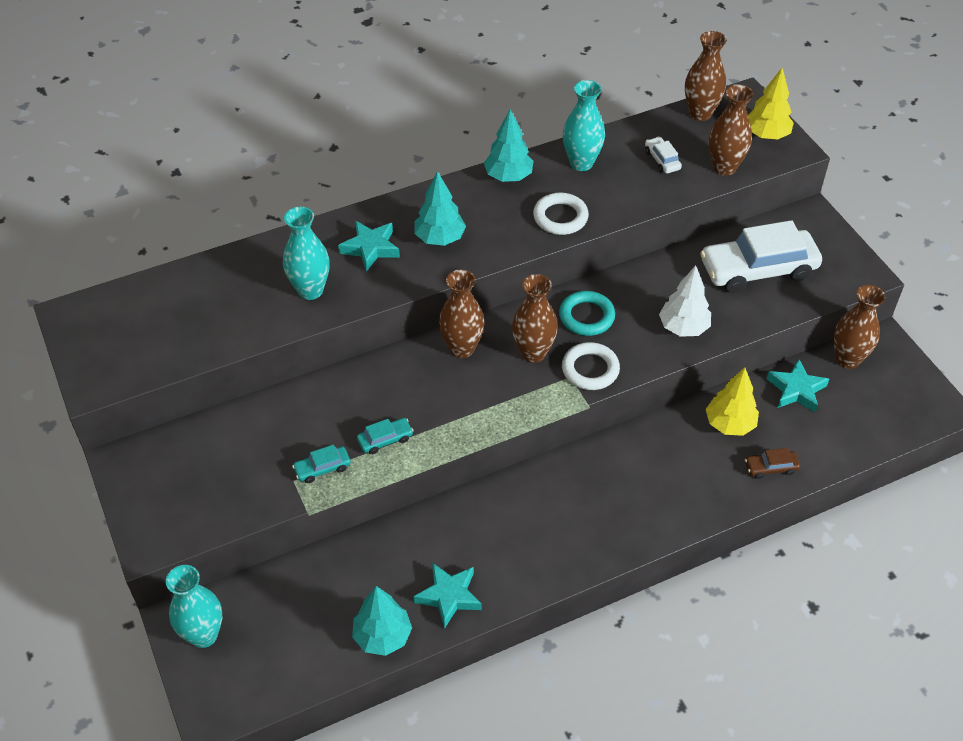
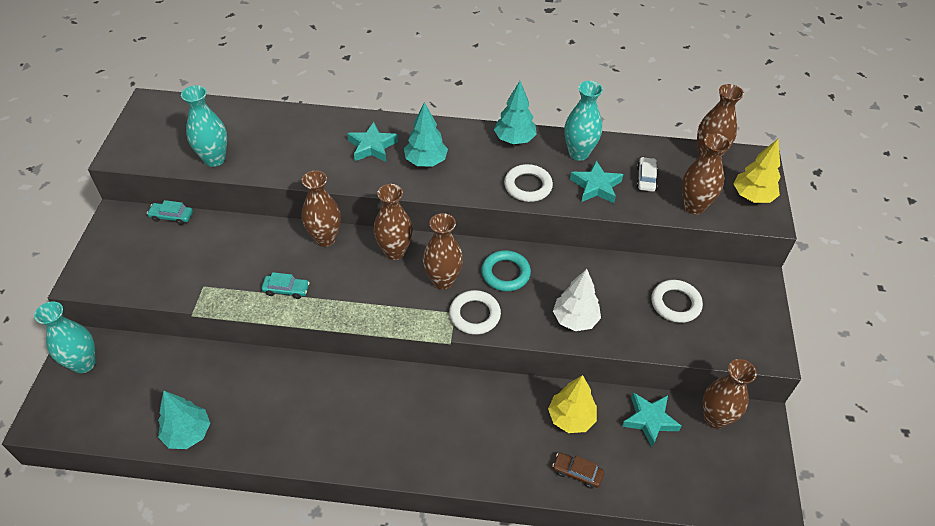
camera: 30 degrees right, 0 degrees up
(310, 290) = (306, 157): turquoise vase -> turquoise vase (214, 159)
(322, 468) = (228, 288): turquoise car -> turquoise car (171, 216)
(379, 370) = (325, 238): none -> brown vase
(449, 596) = (255, 431): turquoise star -> turquoise star (596, 186)
(758, 269) = (675, 303): white car -> white ring

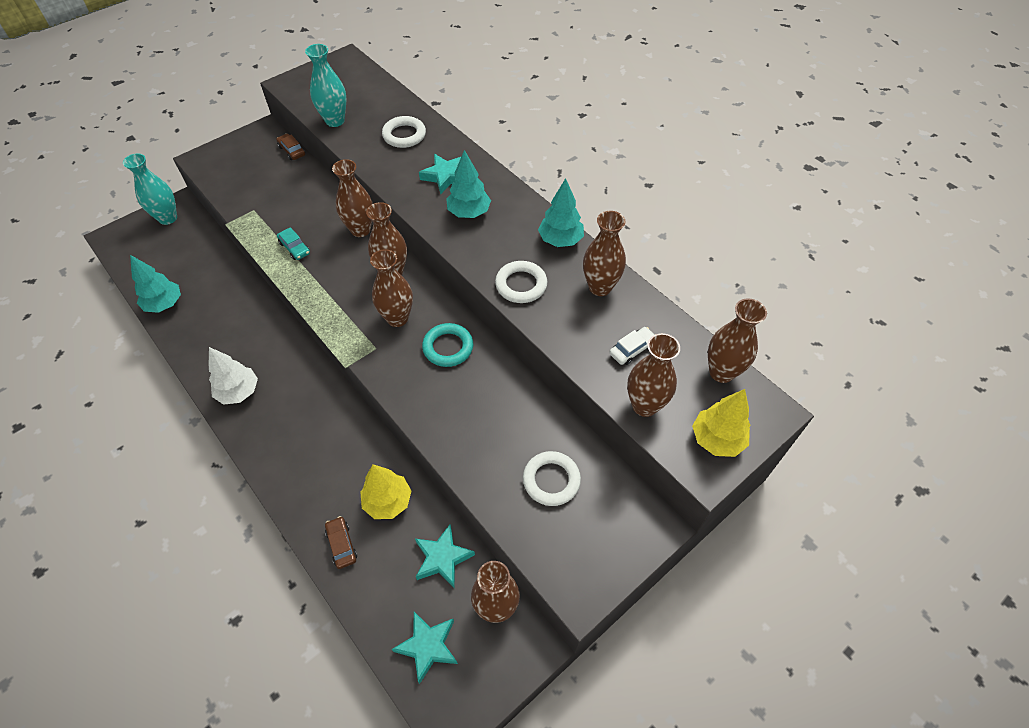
camera: 45 degrees right, 5 degrees up
(171, 216) = (292, 151): turquoise car -> brown car
(474, 315) = (387, 360): white ring -> white ring (404, 135)
(575, 319) = (453, 424): white tree -> white tree (238, 392)
(578, 153) = (600, 287): turquoise vase -> brown vase
(596, 186) = (578, 325): turquoise star -> turquoise star (428, 646)

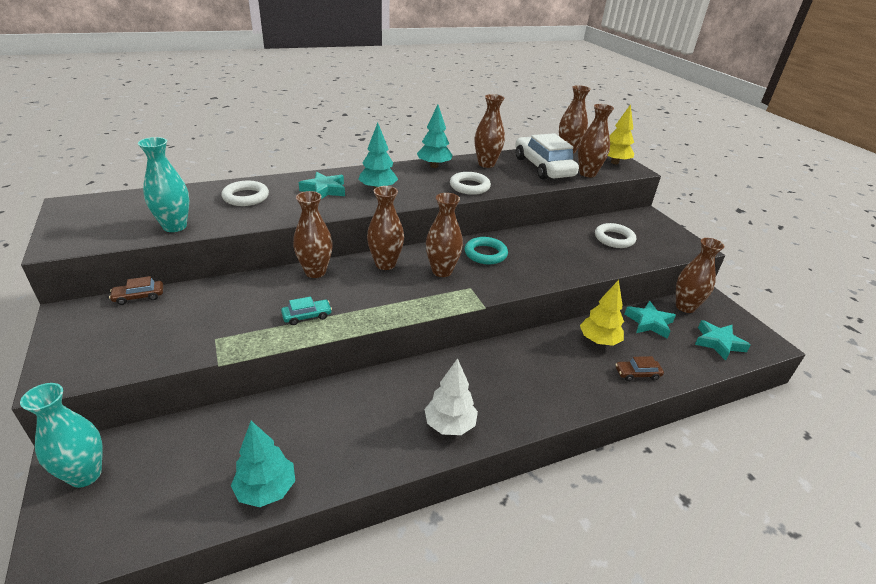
camera: 75 degrees left, 20 degrees down
(632, 349) = (543, 167): white car -> white car, size x2.36

